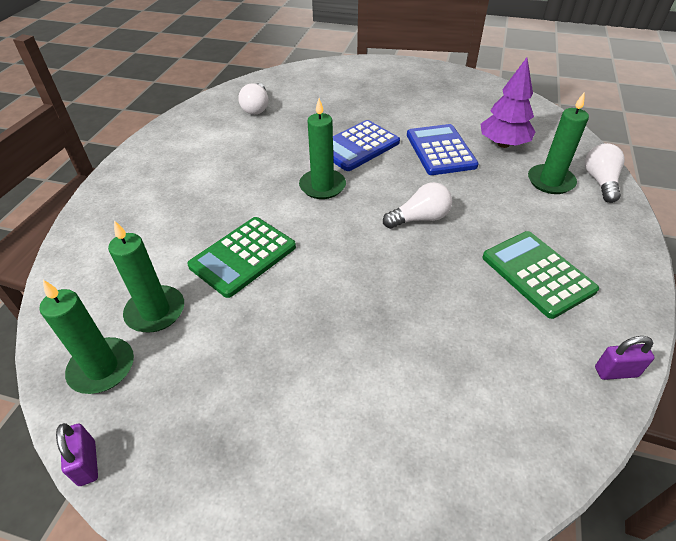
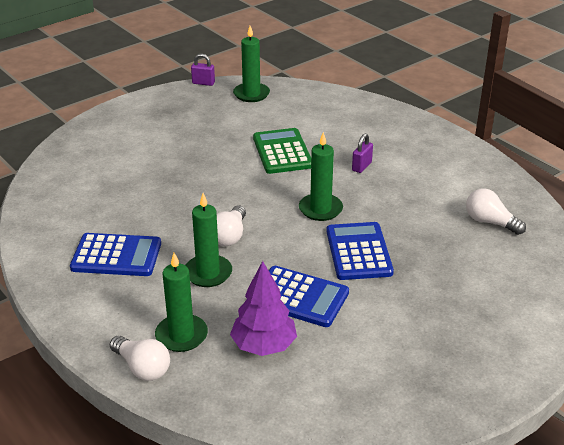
camera: 125 degrees right, 10 degrees down
(155, 311) = (272, 114): green candle -> green candle (208, 273)
(537, 274) = (116, 256): green calculator -> blue calculator
(616, 372) = (28, 236): purple padlock -> purple padlock (361, 166)

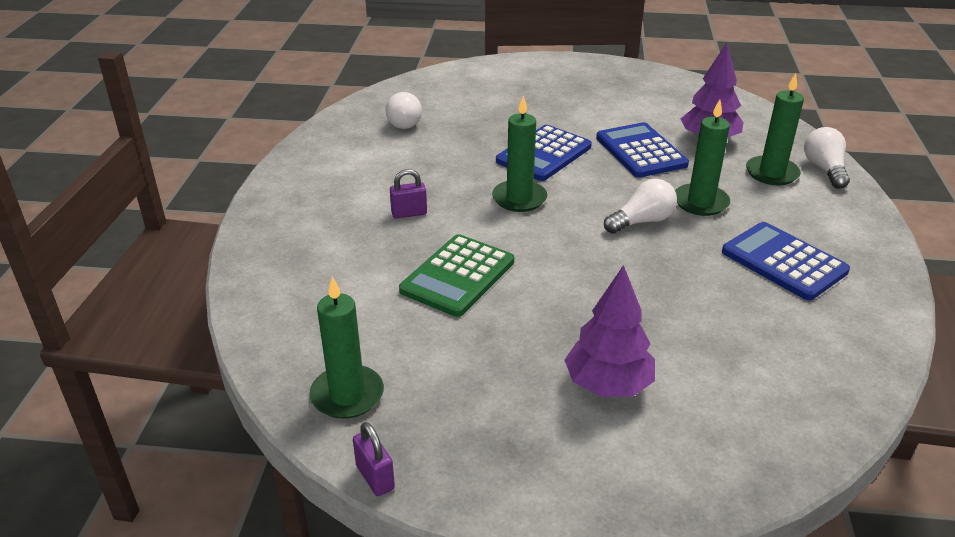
camera: 135 degrees left, 0 degrees up
(152, 147) = (608, 385): none -> purple tree

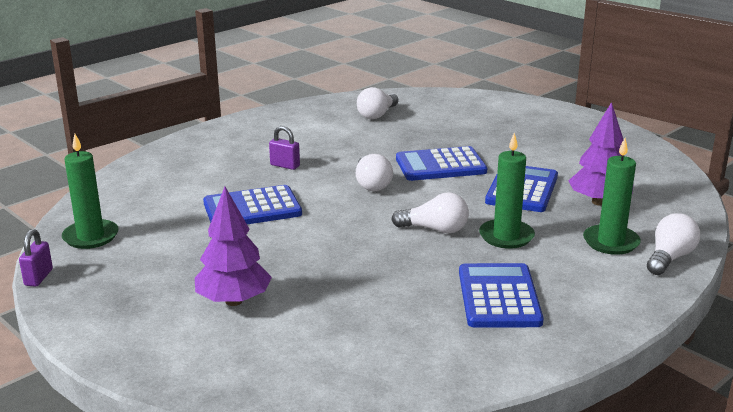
camera: 40 degrees right, 10 degrees down
(458, 276) = (252, 208): green calculator -> blue calculator
(519, 198) = (372, 184): green candle -> white light bulb

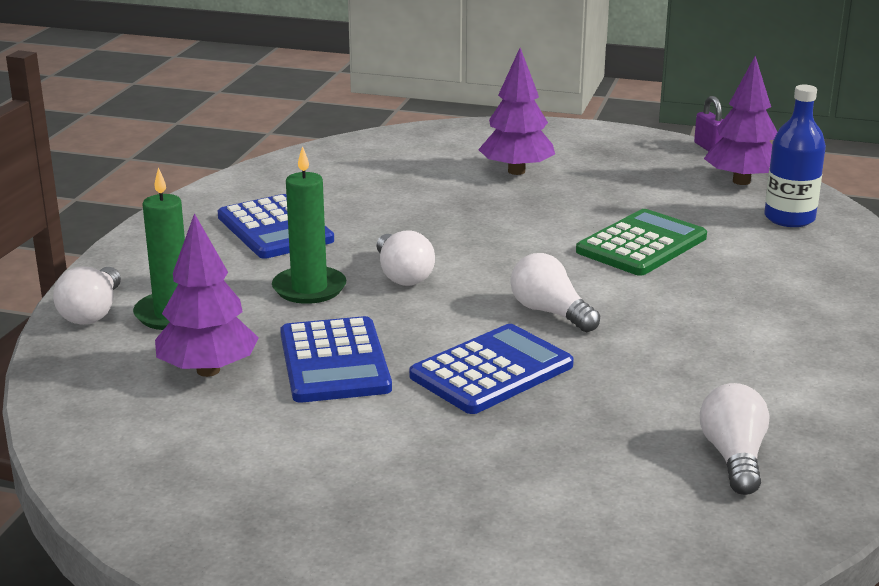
camera: 150 degrees right, 0 degrees up
(91, 237) = (741, 181): green candle -> purple tree
(127, 200) = (789, 218): none -> blue bottle
(252, 208) = (641, 244): blue calculator -> green calculator
(285, 165) = (704, 308): purple padlock -> none
(435, 229) = (402, 275): white light bulb -> white light bulb turned 90 degrees counterclockwise

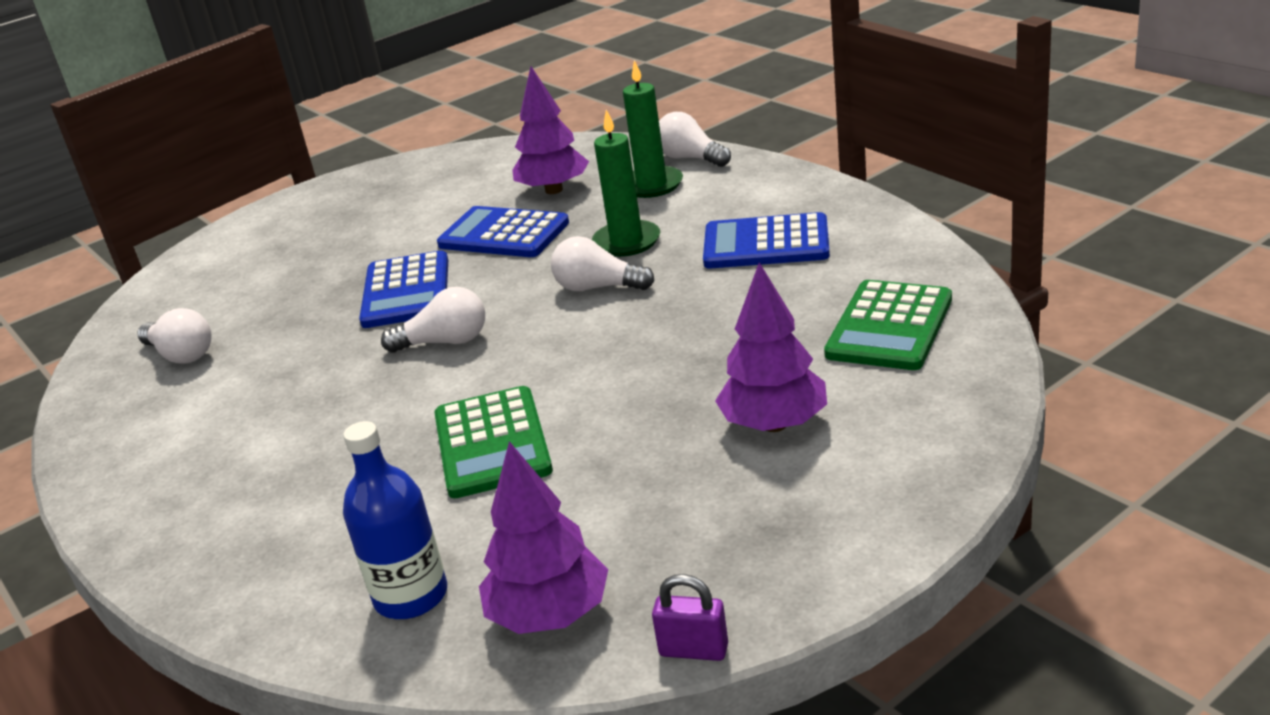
camera: 130 degrees right, 5 degrees up
(372, 165) = (889, 327): none -> green calculator

